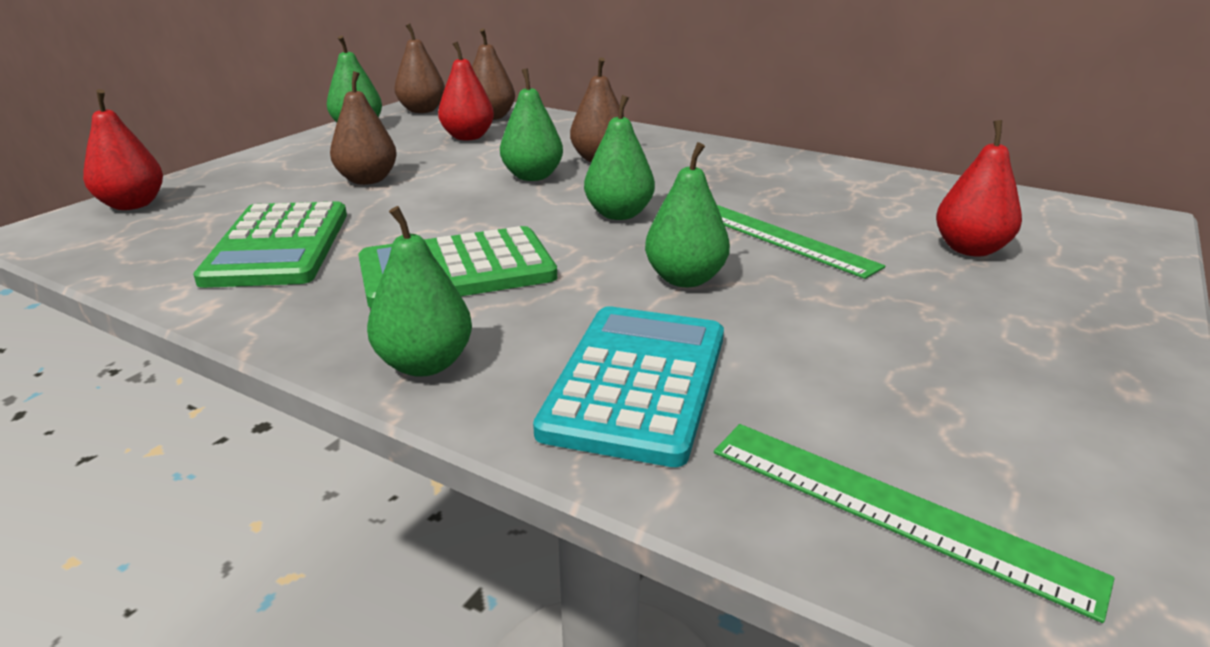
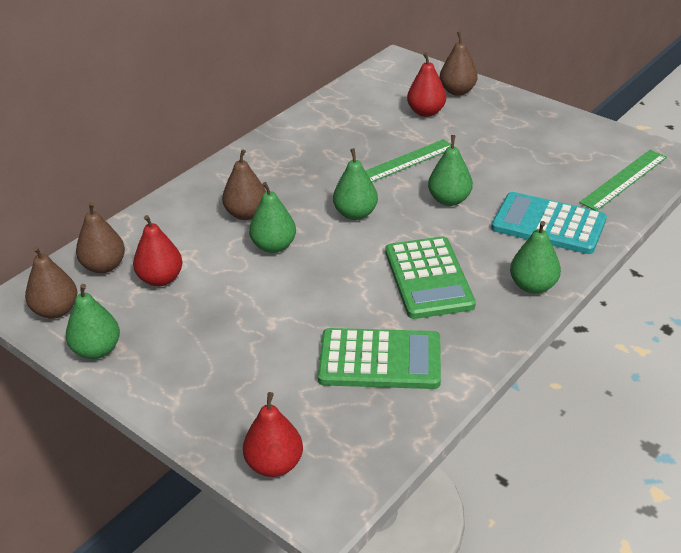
camera: 80 degrees left, 10 degrees up
(367, 180) = (255, 329): brown pear -> brown pear (457, 91)

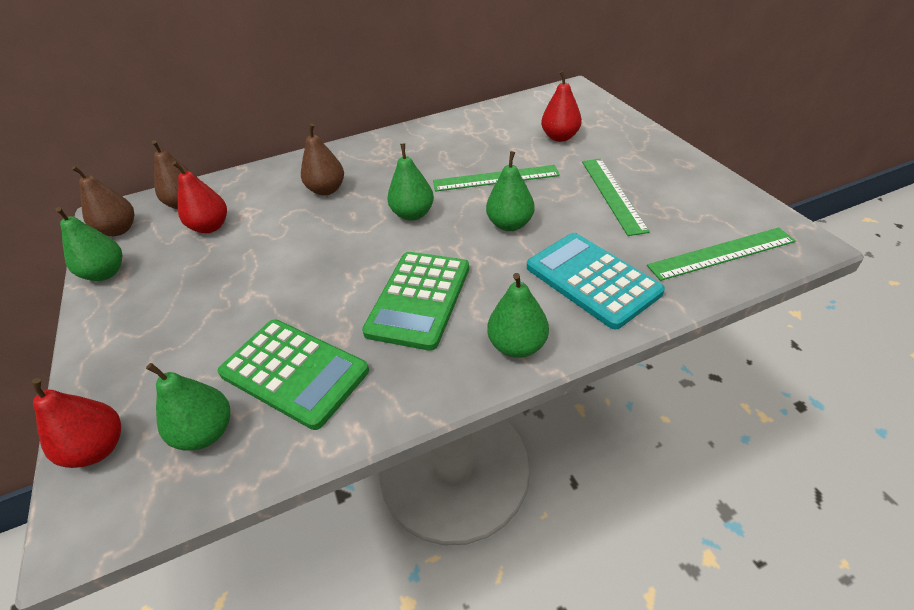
camera: 30 degrees right, 5 degrees up
(274, 246) = (319, 224): green pear -> green pear (206, 432)
(457, 91) = (606, 124): brown pear -> none
(512, 153) = (612, 194): none -> green ruler

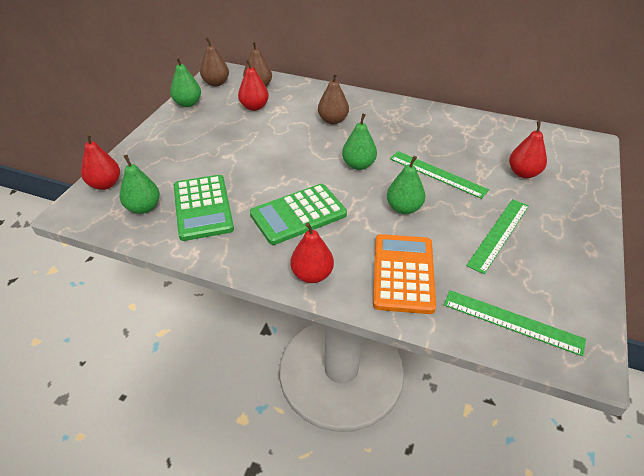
camera: 40 degrees right, 0 degrees up
(517, 345) = (312, 275): green pear -> red pear
(592, 280) = (403, 273): turquoise calculator -> orange calculator

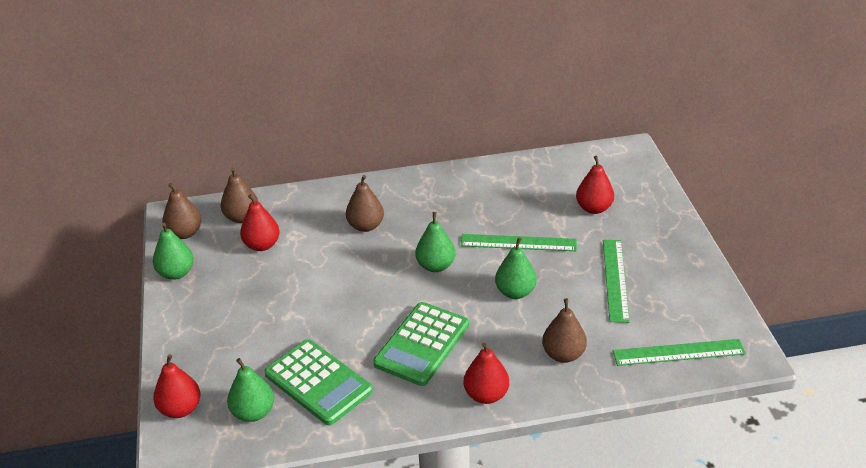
camera: 30 degrees left, 5 degrees down
(403, 273) = (563, 354): orange calculator -> brown pear

